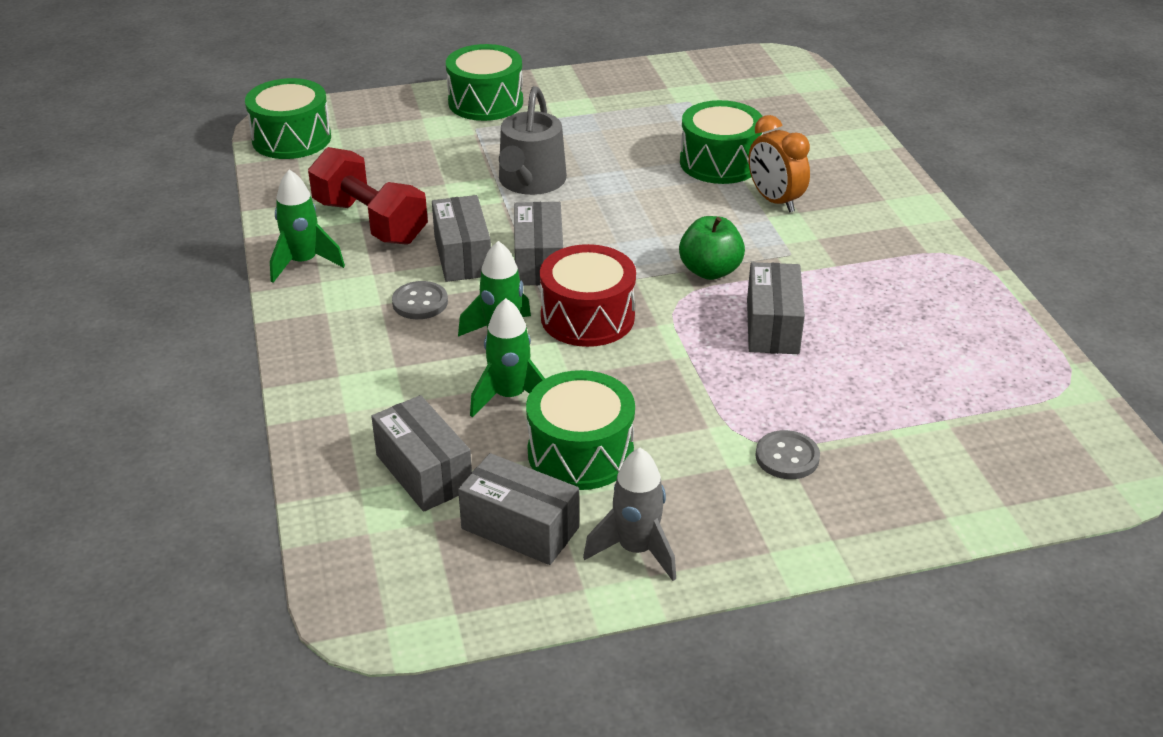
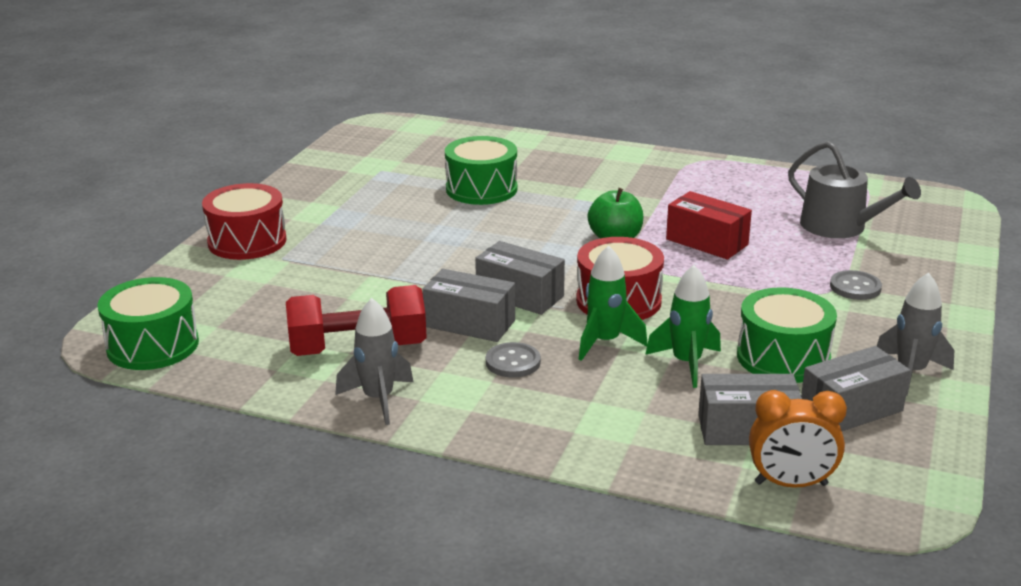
camera: 55 degrees left, 10 degrees down
(303, 263) = (378, 399): green rocket -> grey rocket
(485, 102) = (247, 241): green drum -> red drum
(530, 182) = (401, 262): grey watering can -> grey watering can (840, 227)
(772, 326) = (707, 242): grey box -> red box
(775, 201) = (558, 189): orange clock -> orange clock (791, 484)

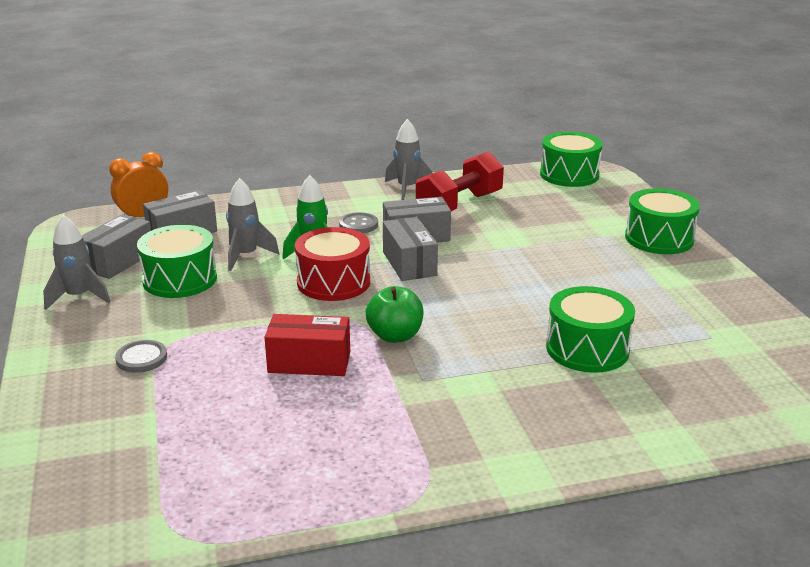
camera: 145 degrees right, 0 degrees up
(247, 241) = (659, 238): red drum -> green drum
(520, 295) = (409, 263): grey box -> grey box turned 75 degrees clockwise
(686, 363) = (246, 256): green rocket -> grey rocket
(840, 227) = (181, 434): grey watering can -> none

